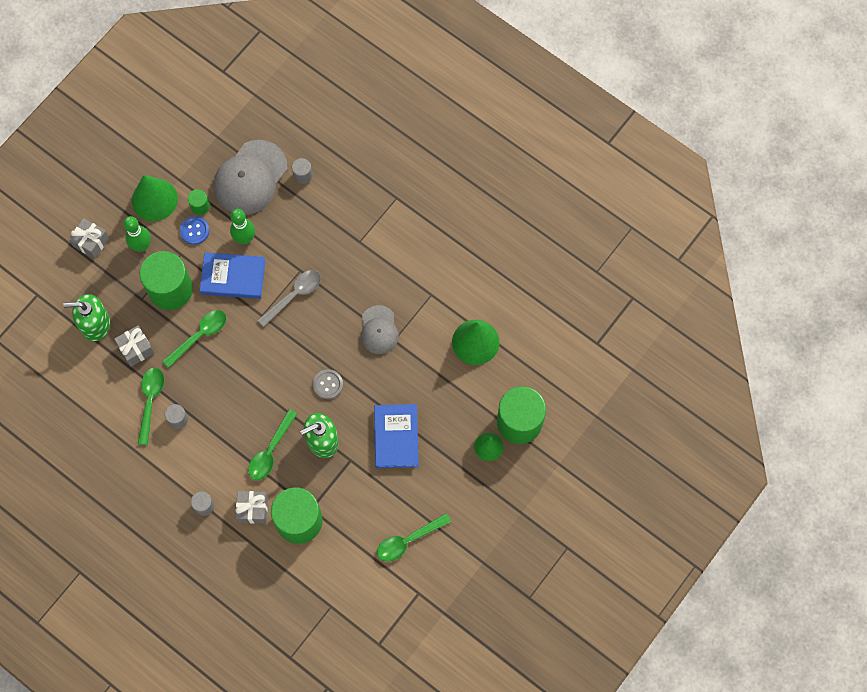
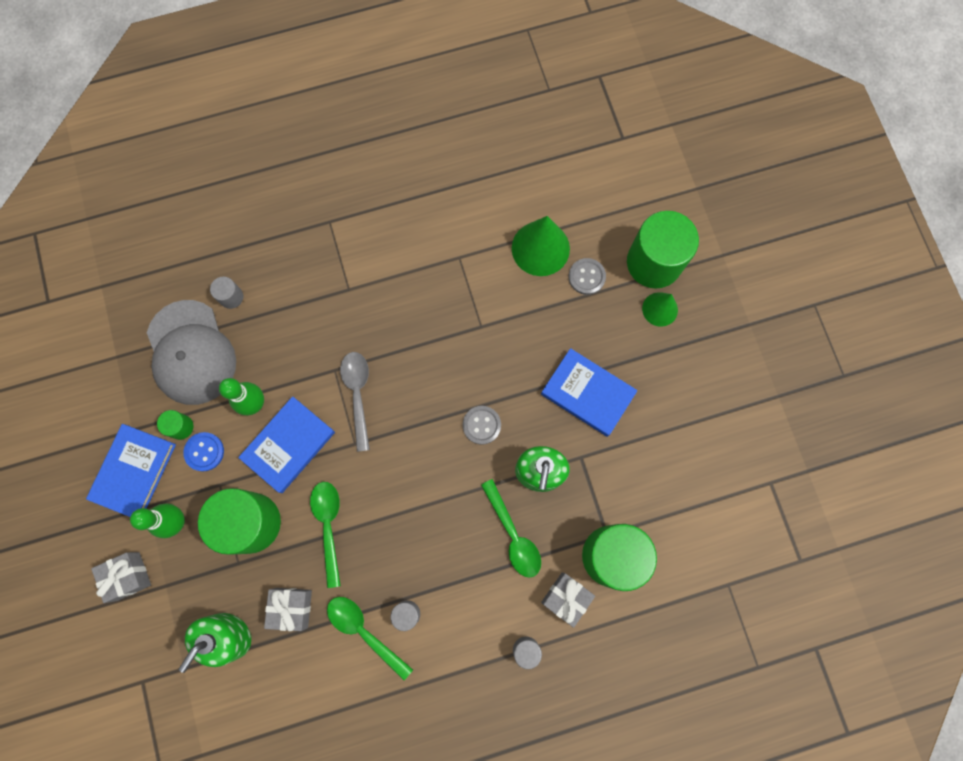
camera: 55 degrees left, 5 degrees up
(154, 199) = (134, 471): green cone -> blue book
(379, 330) = (459, 333): grey cap -> none
(408, 540) = (707, 455): green spoon -> none
(477, 384) = (586, 277): none -> grey button

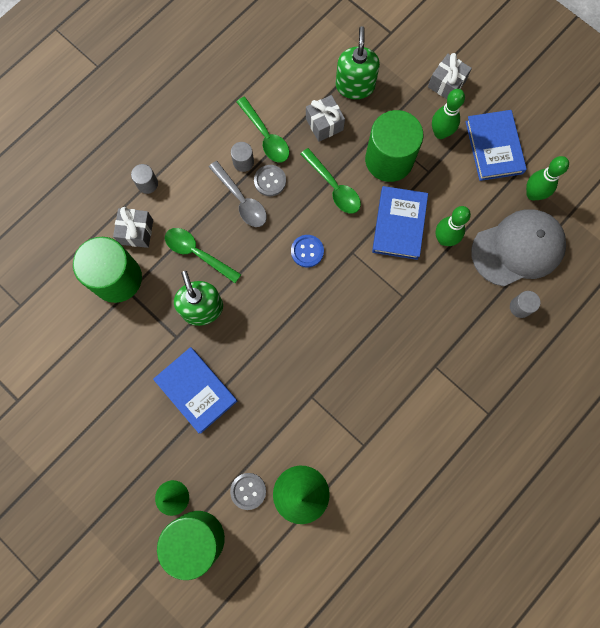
camera: 150 degrees right, 0 degrees up
(134, 398) = (533, 194): none -> green bowling pin
(181, 427) = (484, 194): green cylinder -> none
(191, 353) = (518, 248): grey cap -> grey cap turned 120 degrees clockwise
(204, 452) = (455, 187): blue button -> blue button (307, 251)
(358, 395) = (373, 288): grey spoon -> grey spoon (241, 200)
(364, 632) = (265, 136): green spoon -> green spoon turned 45 degrees clockwise
(481, 425) = (265, 319): grey button -> grey button (270, 181)
(587, 393) = (196, 390): blue book -> blue book turned 45 degrees clockwise

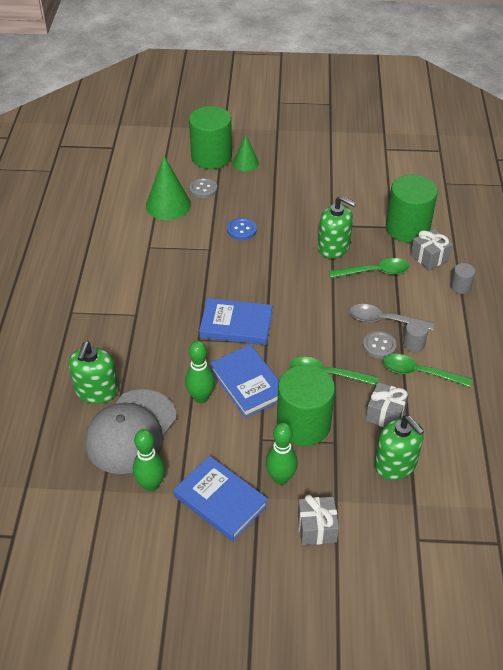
camera: 140 degrees right, 30 degrees down
(196, 390) = (288, 210): blue book -> blue book (236, 325)
(307, 251) = (300, 321): blue button -> blue button (241, 230)
(520, 307) = (96, 391): grey cylinder -> green soap dispenser

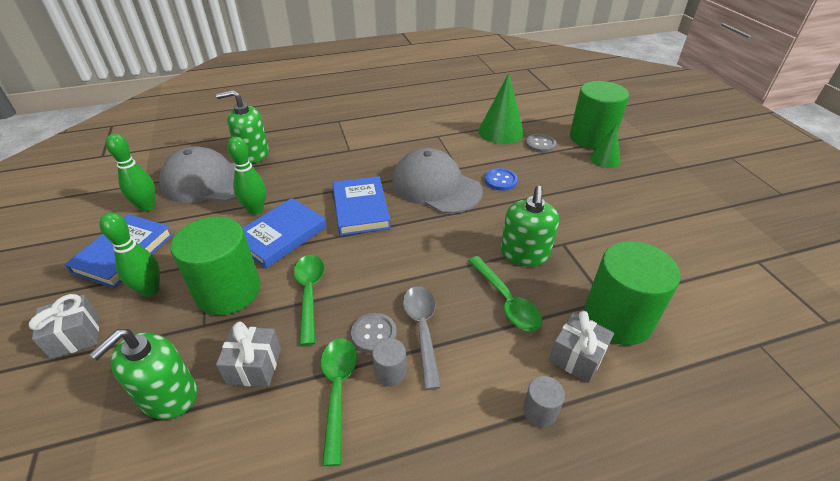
camera: 70 degrees right, 5 degrees down
(229, 270) = (436, 186): none -> grey cap

